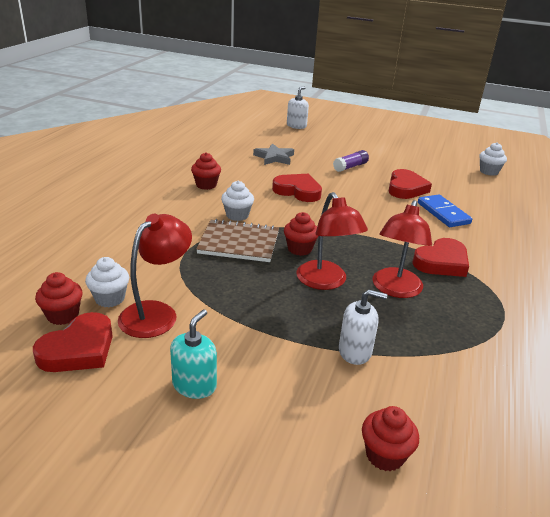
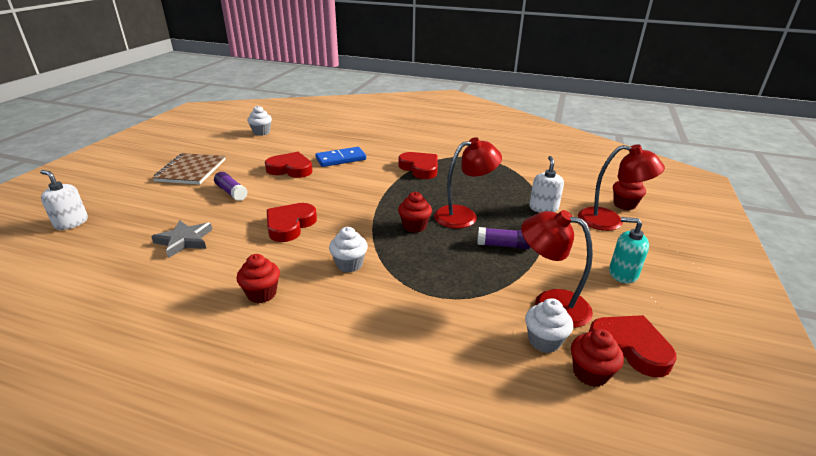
camera: 90 degrees left, 0 degrees up
(239, 243) = (410, 261): brown notebook -> brown notebook (191, 170)
(262, 300) = (503, 245): none -> purple glue stick
(395, 289) = (463, 188): red lamp -> red lamp (610, 221)

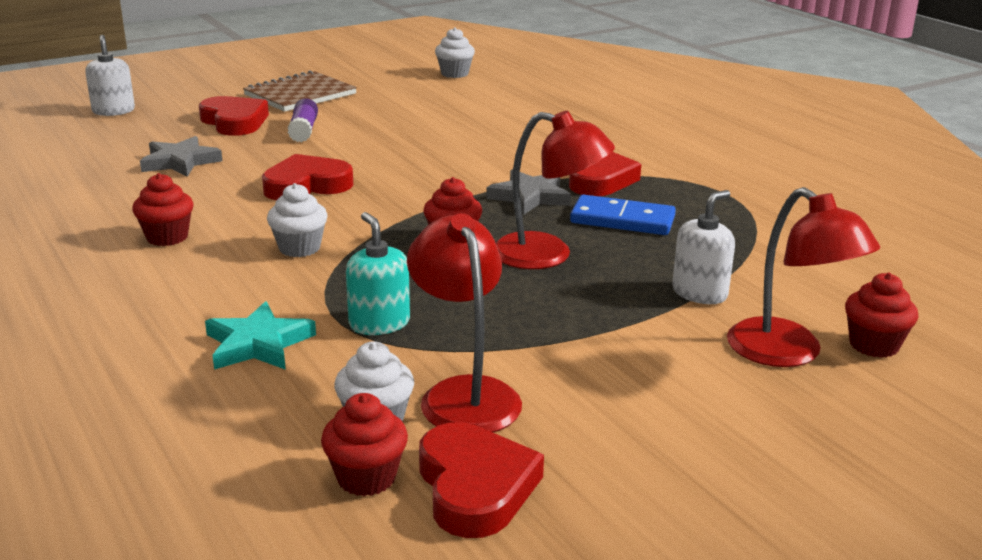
camera: 40 degrees right, 5 degrees down
(290, 169) = (415, 126): red heart -> red heart (234, 122)
(341, 159) = (502, 134): blue domino -> blue domino (622, 220)
(408, 188) = (530, 197): none -> grey star
(424, 332) = (258, 344): none -> turquoise star
(503, 245) = (534, 308): purple glue stick -> none
(623, 273) = (655, 417): turquoise soap dispenser -> turquoise soap dispenser (379, 323)

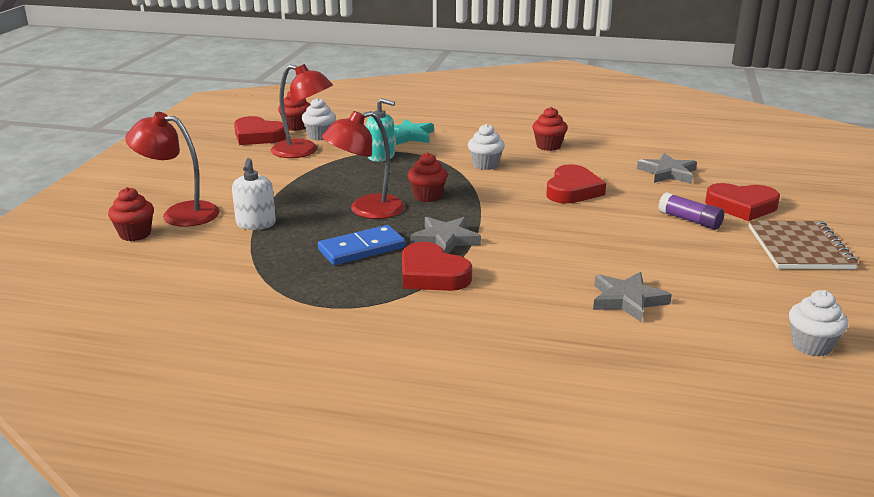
camera: 135 degrees right, 0 degrees up
(113, 111) = (816, 180): white soap dispenser -> none
(494, 118) = (627, 300): none -> grey star

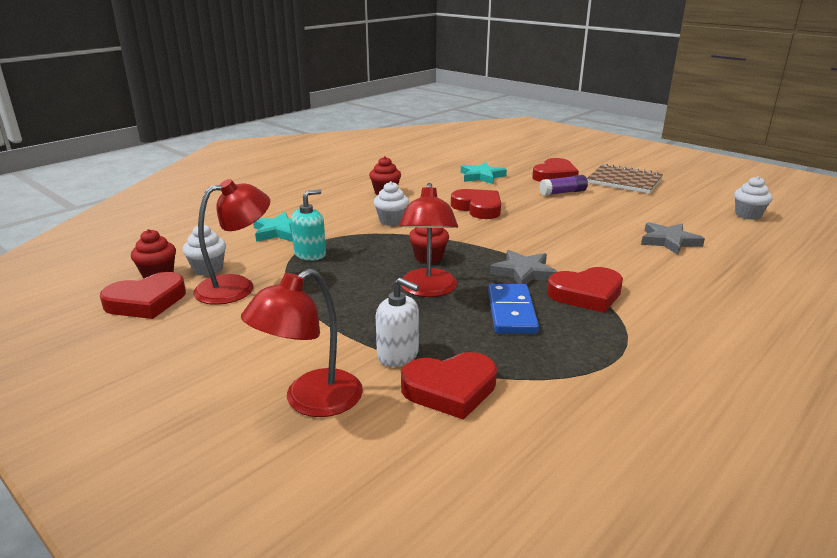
camera: 60 degrees left, 0 degrees up
(135, 234) = (337, 450): red cupcake -> none
(225, 251) = (450, 389): none -> red heart
(668, 173) = (481, 176): grey star -> turquoise star

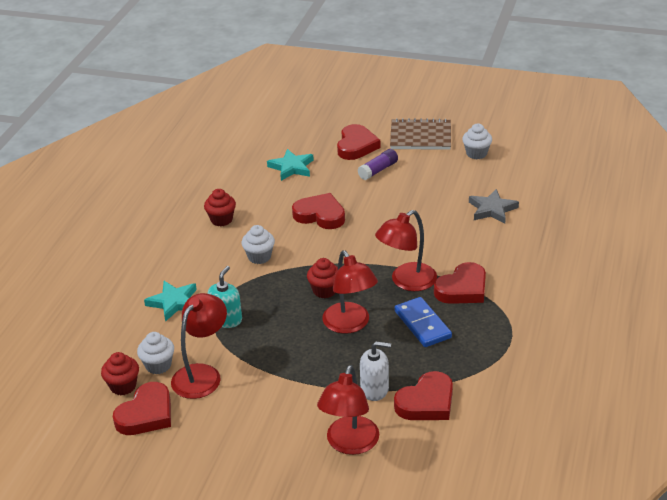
camera: 25 degrees left, 10 degrees up
(524, 272) = (406, 282): grey star -> red lamp
(748, 215) = (536, 156): white cupcake -> white cupcake (476, 153)

